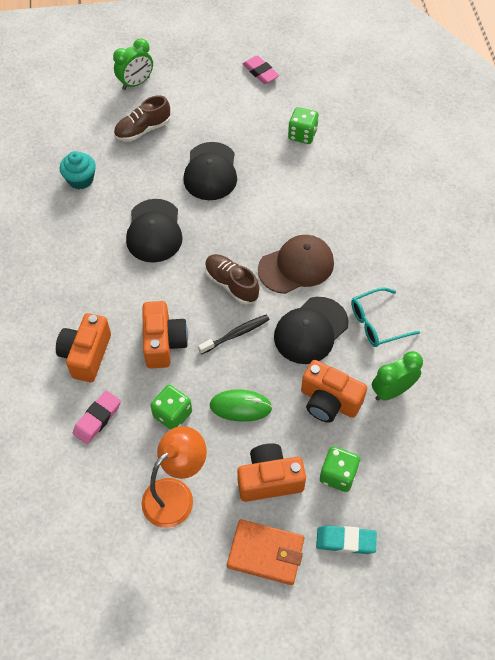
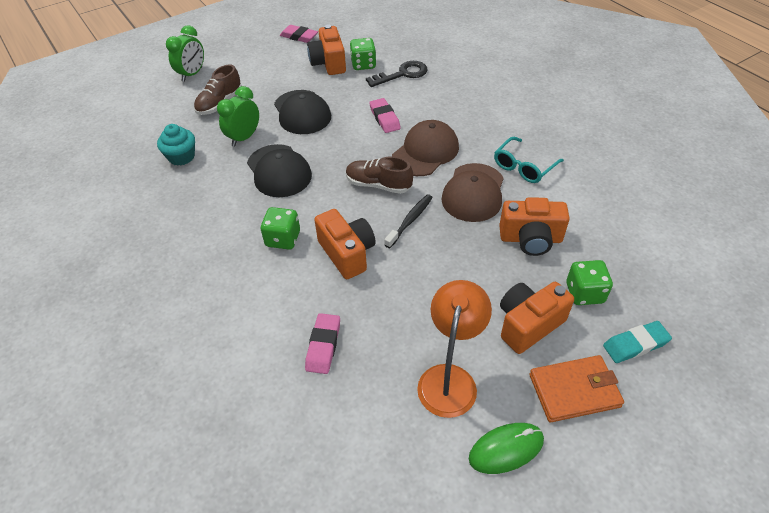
camera: 25 degrees left, 10 degrees down
(86, 355) = (275, 294): orange camera -> orange camera (329, 63)
(172, 414) = (397, 309): green dice -> green dice (283, 239)
(240, 407) = (456, 275): green mouse -> green mouse (506, 449)
(282, 211) = (384, 118): none -> pink eraser
(310, 330) = (473, 193): black cap -> brown cap
(333, 162) = (402, 74): none -> black key
(392, 391) = (575, 210): green clock -> green clock (244, 138)

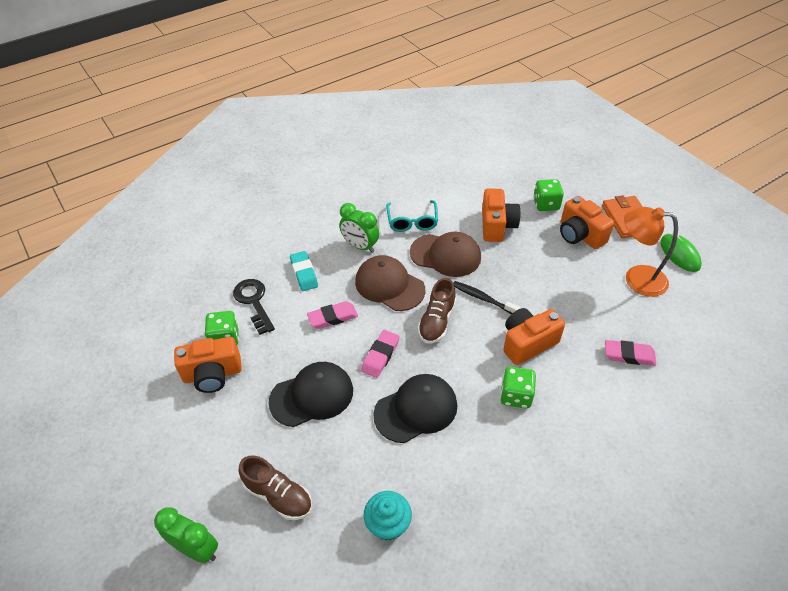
camera: 90 degrees left, 0 degrees up
(244, 138) = (355, 454): green clock -> green clock (360, 246)
(299, 37) = (136, 413): pink eraser -> pink eraser (380, 356)
(524, 167) = (412, 221): turquoise glasses -> turquoise glasses turned 45 degrees clockwise
(635, 344) = (584, 188): turquoise eraser -> turquoise eraser (304, 273)

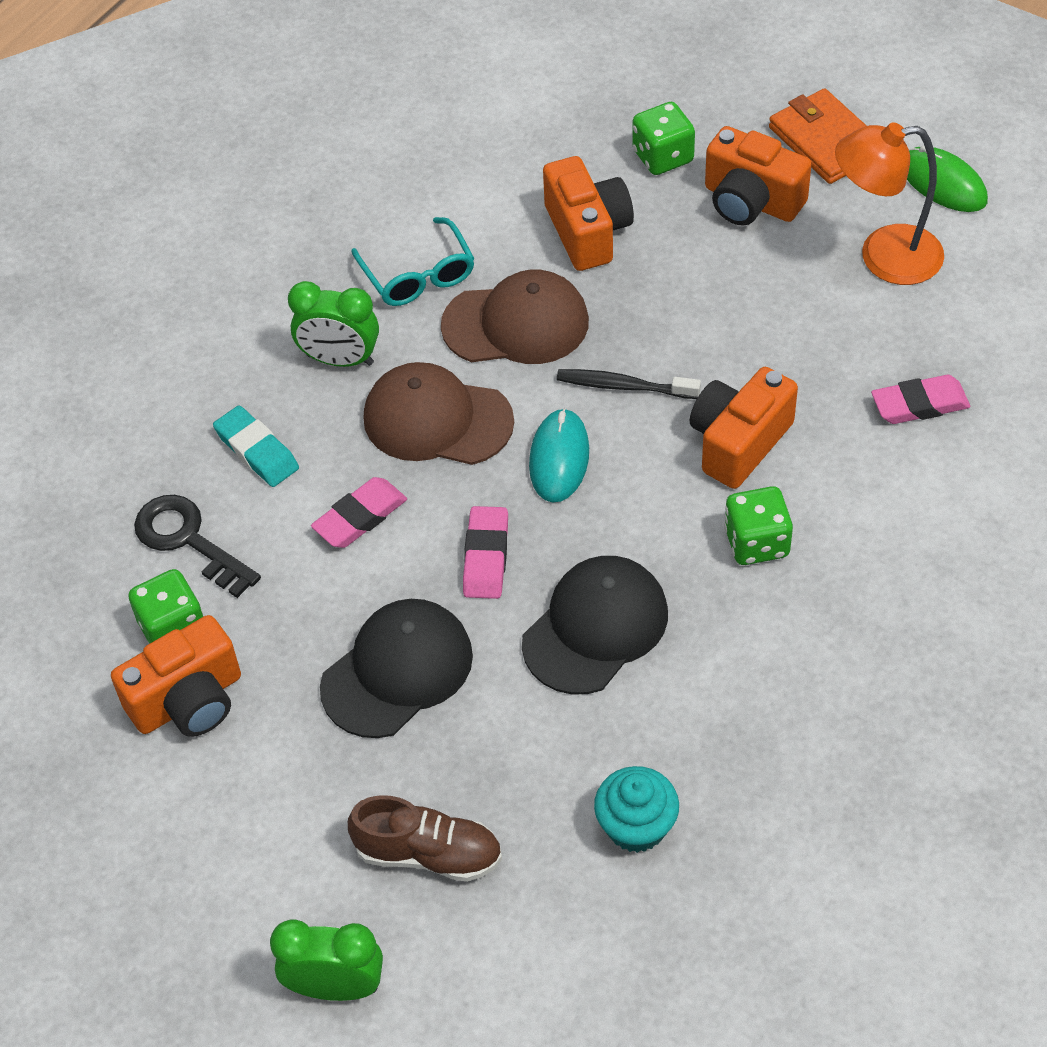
camera: 20 degrees left, 5 degrees up
(437, 321) = (559, 458): brown shoe -> turquoise mouse

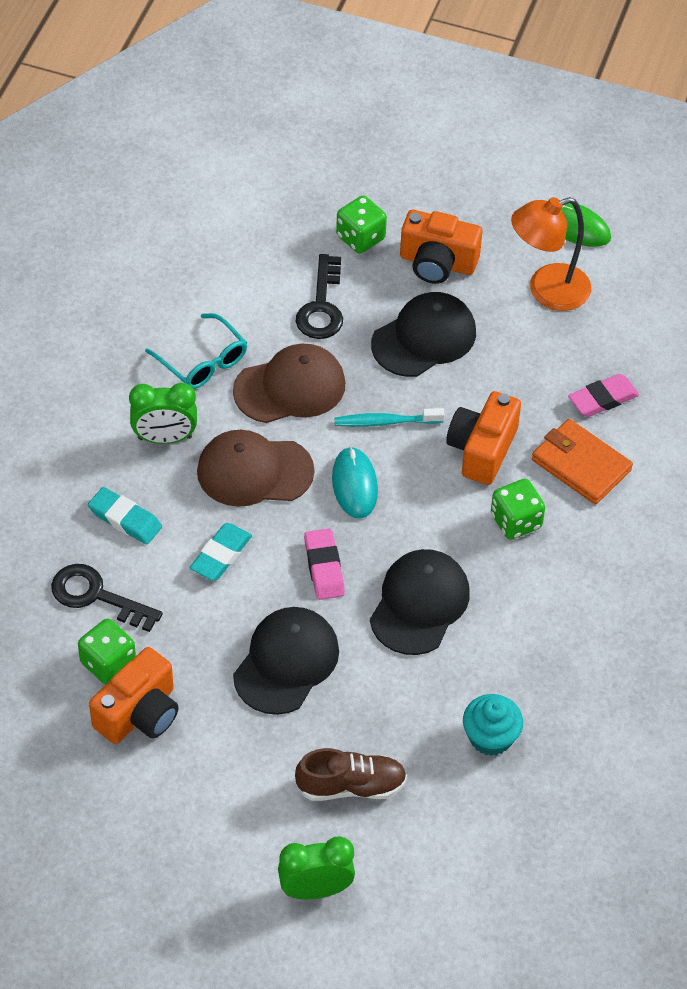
camera: 20 degrees left, 0 degrees up
(360, 517) = (221, 555): pink eraser -> turquoise eraser
(587, 231) = (321, 306): orange camera -> black key
(623, 386) = (385, 422): black toothbrush -> turquoise toothbrush
(706, 290) = (424, 338): none -> black cap
(826, 141) = (479, 206): orange wallet -> orange wallet (581, 465)

